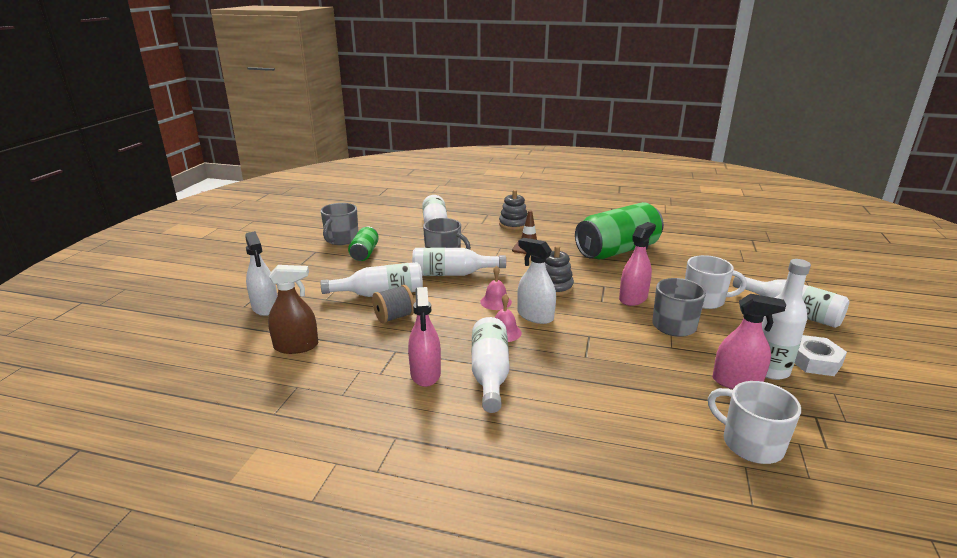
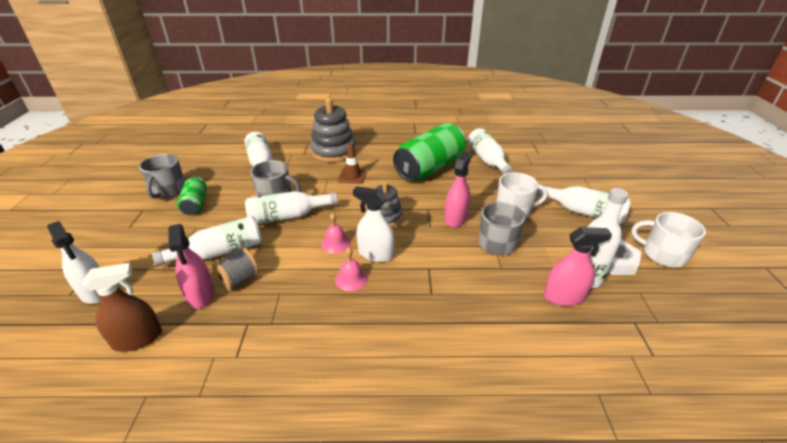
camera: 15 degrees left, 10 degrees up
(425, 373) = (284, 347): pink spray bottle -> pink spray bottle (200, 294)
(490, 373) = (348, 333): white bottle -> white bottle (487, 160)
(513, 224) = (333, 151): grey stacking toy -> grey stacking toy, size x1.66
(750, 443) = (595, 366): white mug -> white mug (662, 254)

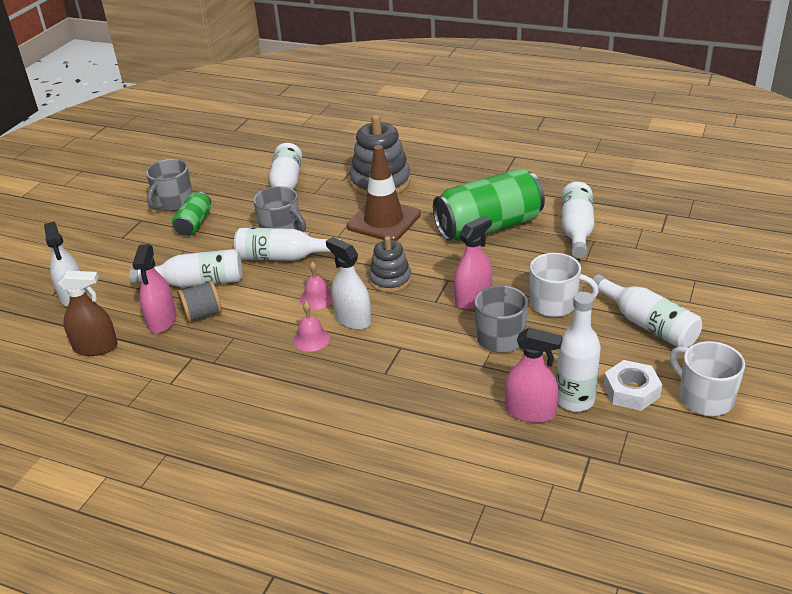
camera: 25 degrees right, 0 degrees up
(352, 176) = (384, 221): brown traffic cone -> brown traffic cone, size x1.76

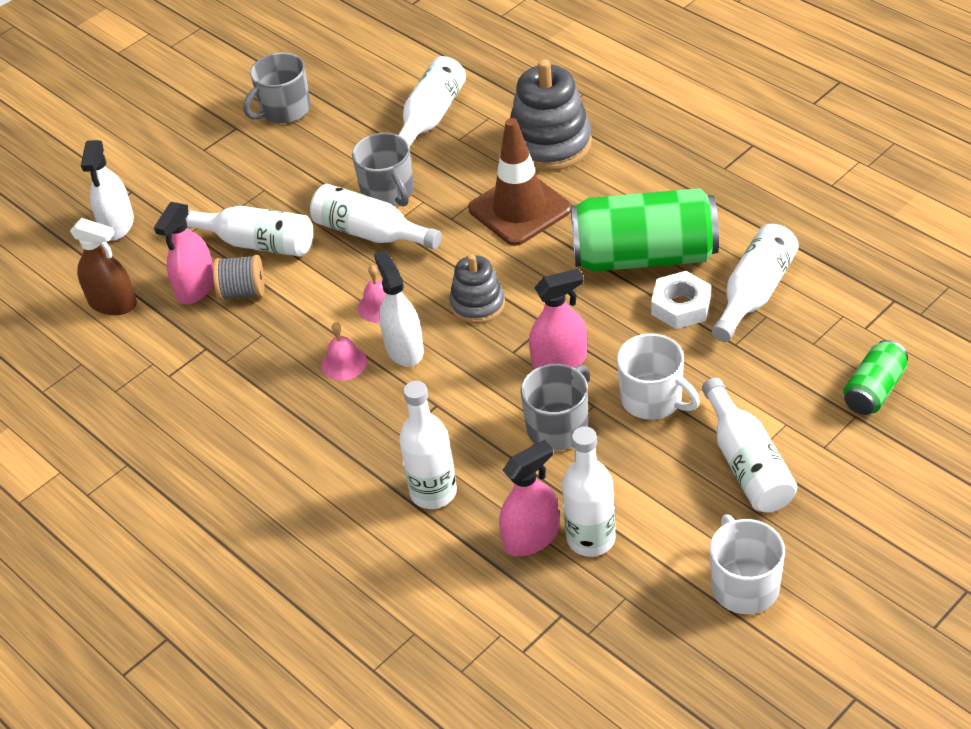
camera: 25 degrees right, 10 degrees up
(194, 224) = (293, 151): green can -> green can (874, 390)
(435, 403) = (433, 492): none -> white bottle
(530, 411) = (531, 537): pink spray bottle -> pink spray bottle turned 75 degrees counterclockwise
(631, 391) = (664, 548): white nut -> white nut (681, 306)

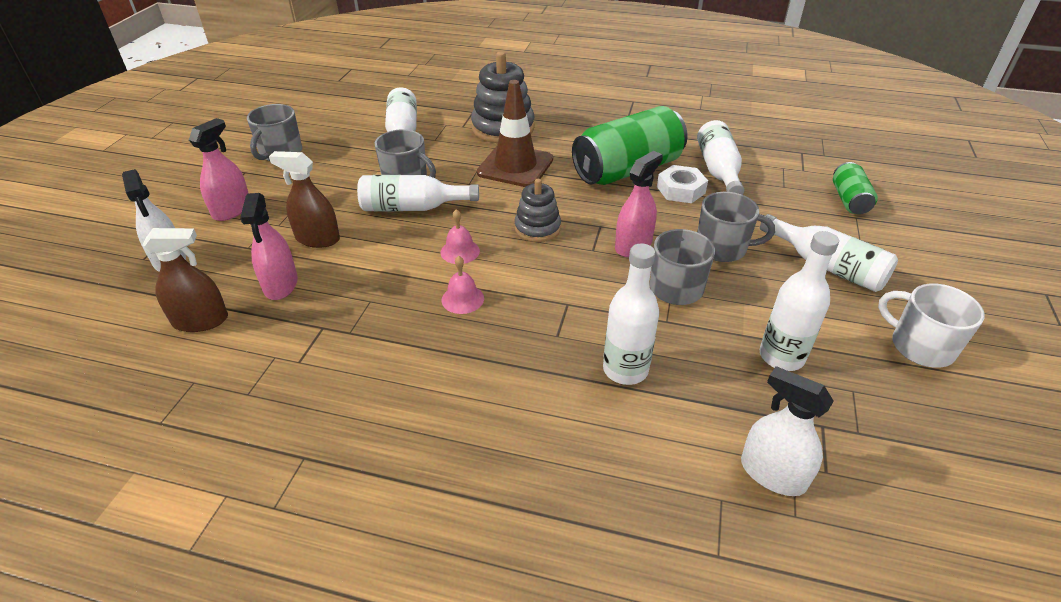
camera: 35 degrees left, 5 degrees down
(243, 292) = (329, 275): grey spool -> none
(257, 243) = (317, 239): white bottle -> brown spray bottle
(404, 349) = (505, 273): white spray bottle -> white spray bottle (772, 474)
(531, 537) = (737, 374): pink spray bottle -> pink spray bottle (232, 210)
(653, 399) = (722, 248): white mug -> grey mug

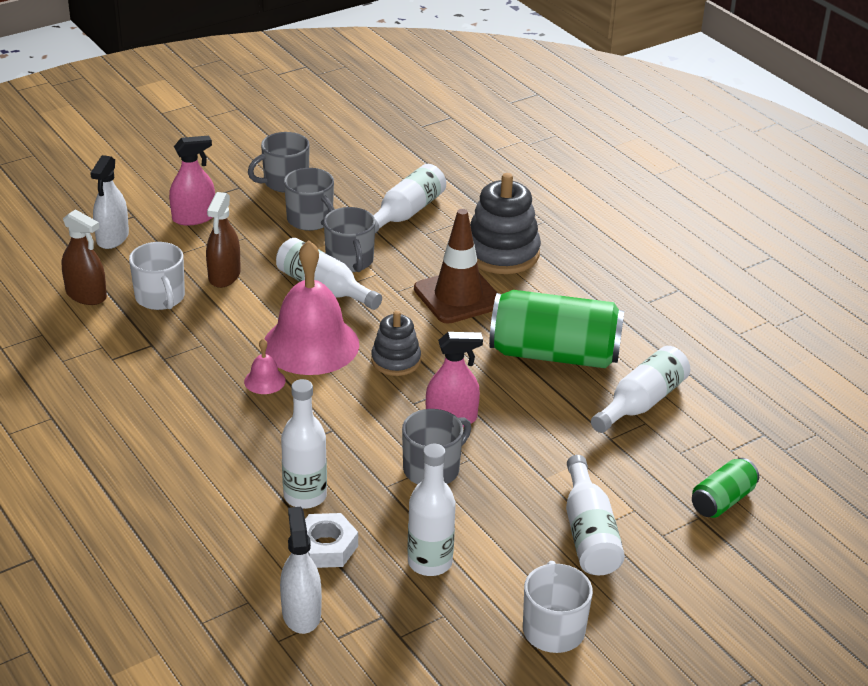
camera: 40 degrees right, 5 degrees down
(281, 284) = (160, 298): pink spray bottle -> white mug
(317, 239) = (224, 275): brown spray bottle -> brown spray bottle turned 135 degrees counterclockwise
(460, 251) = (311, 344): pink bell -> pink bell, size x2.41
(680, 190) = (572, 399): white nut -> white nut (326, 547)
(722, 248) = (523, 466): grey mug -> grey mug (311, 220)

